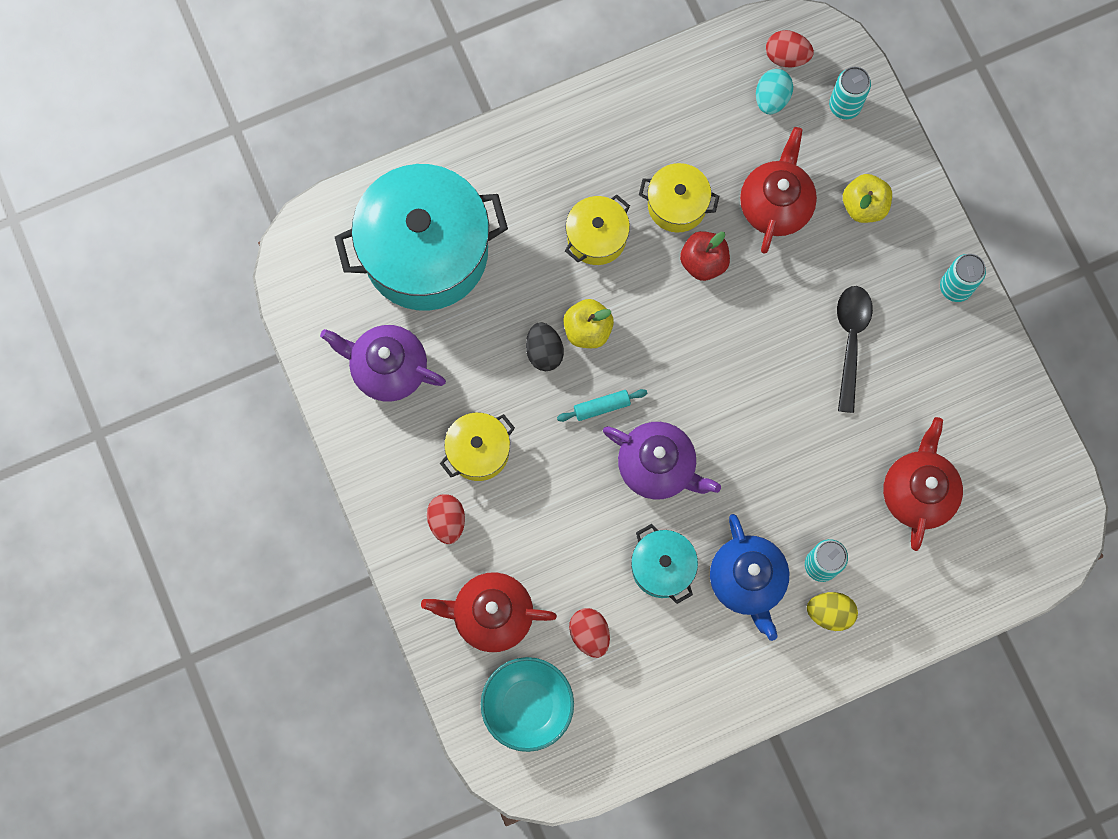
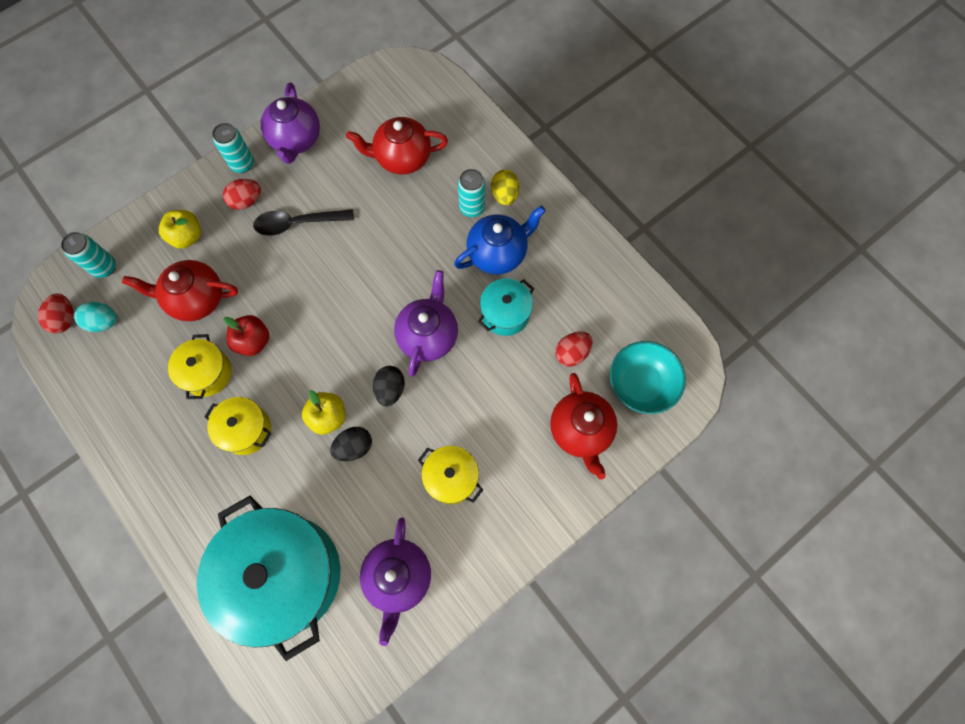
camera: 105 degrees left, 5 degrees down
(447, 521) = (516, 487): red egg -> red egg (246, 201)
(602, 407) = (390, 389): turquoise rolling pin -> black egg
(977, 360) = (296, 140): none -> purple teapot

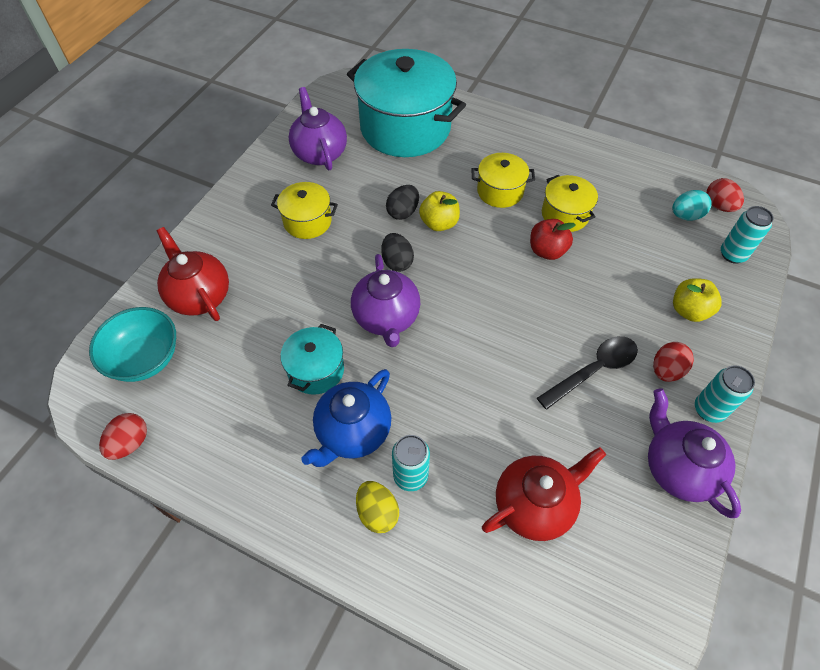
camera: 155 degrees right, 15 degrees down
(196, 299) = (627, 262): red teapot -> none
(571, 353) = (229, 360): red egg -> red egg (130, 443)

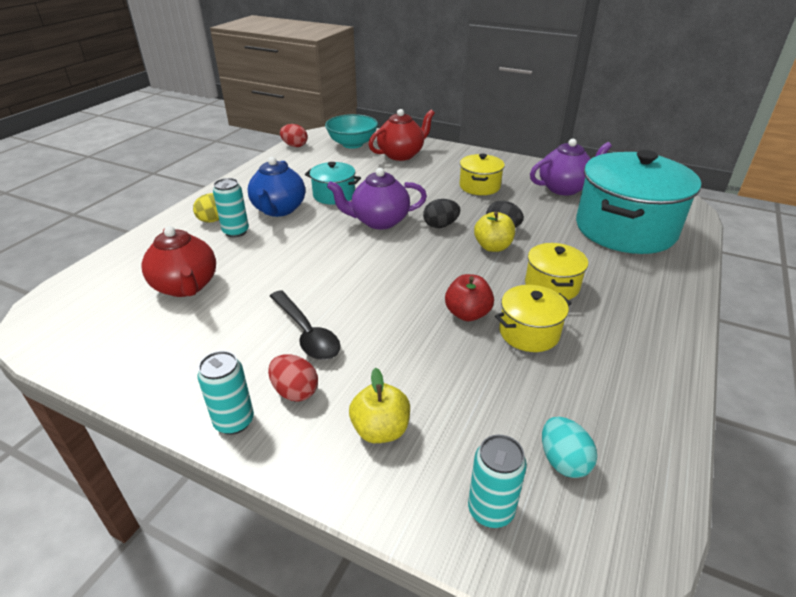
camera: 90 degrees right, 20 degrees down
(353, 432) = (279, 210): blue teapot -> blue teapot turned 120 degrees counterclockwise
(677, 468) = (177, 381): purple teapot -> none
(718, 206) = (602, 515): red egg -> none

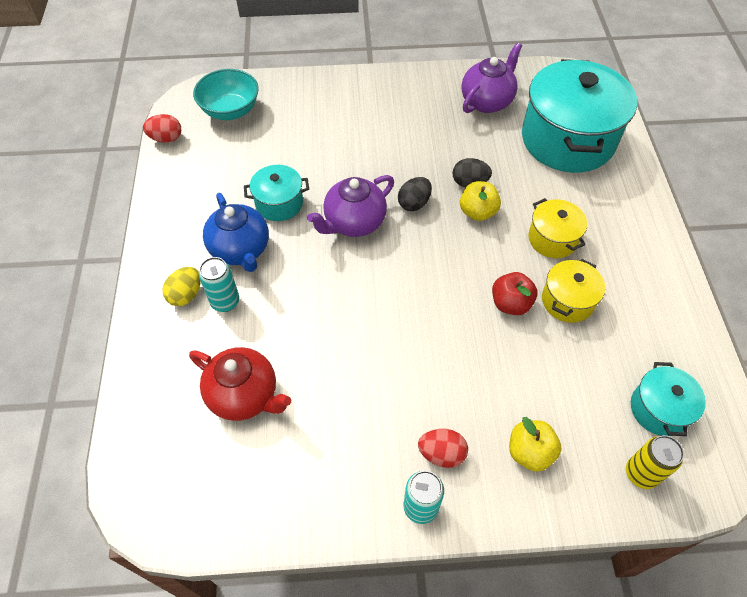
camera: 30 degrees left, 20 degrees up
(306, 333) = (401, 391): black spoon -> none
(401, 155) = (298, 108): red teapot -> none
(479, 186) = (410, 130): yellow pot -> none
(490, 510) = (641, 473): turquoise can -> yellow can
(563, 461) = (659, 409): turquoise egg -> turquoise pot

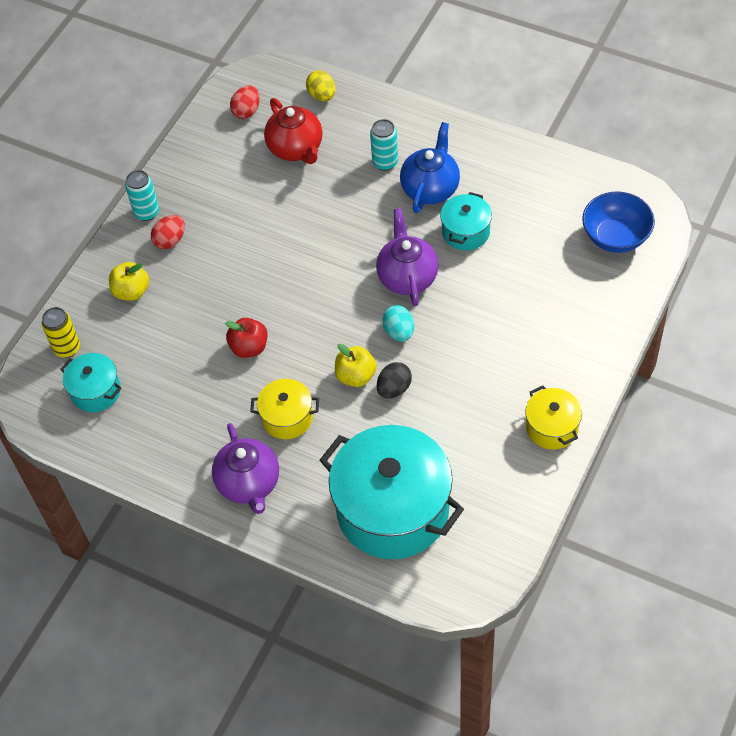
camera: 125 degrees right, 0 degrees up
(166, 138) = (603, 176): red egg -> red egg (247, 111)
(186, 295) = (408, 141): yellow egg -> yellow egg (322, 95)
(230, 110) = (615, 237): turquoise bowl -> blue bowl
(241, 250) = (430, 188): blue teapot -> blue teapot turned 105 degrees clockwise
(245, 395) = (296, 149): red teapot -> red teapot turned 90 degrees counterclockwise
(414, 203) = (399, 332): black egg -> turquoise egg
(487, 101) = (494, 467): purple teapot -> purple teapot (249, 484)
(567, 301) = (222, 390): yellow pot -> yellow pot (552, 427)

